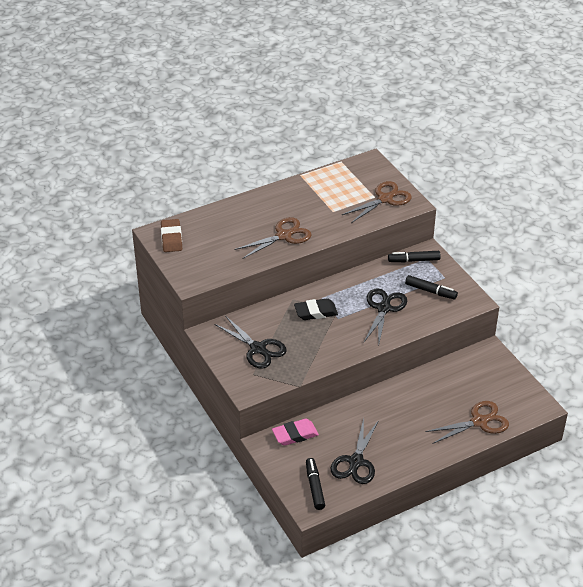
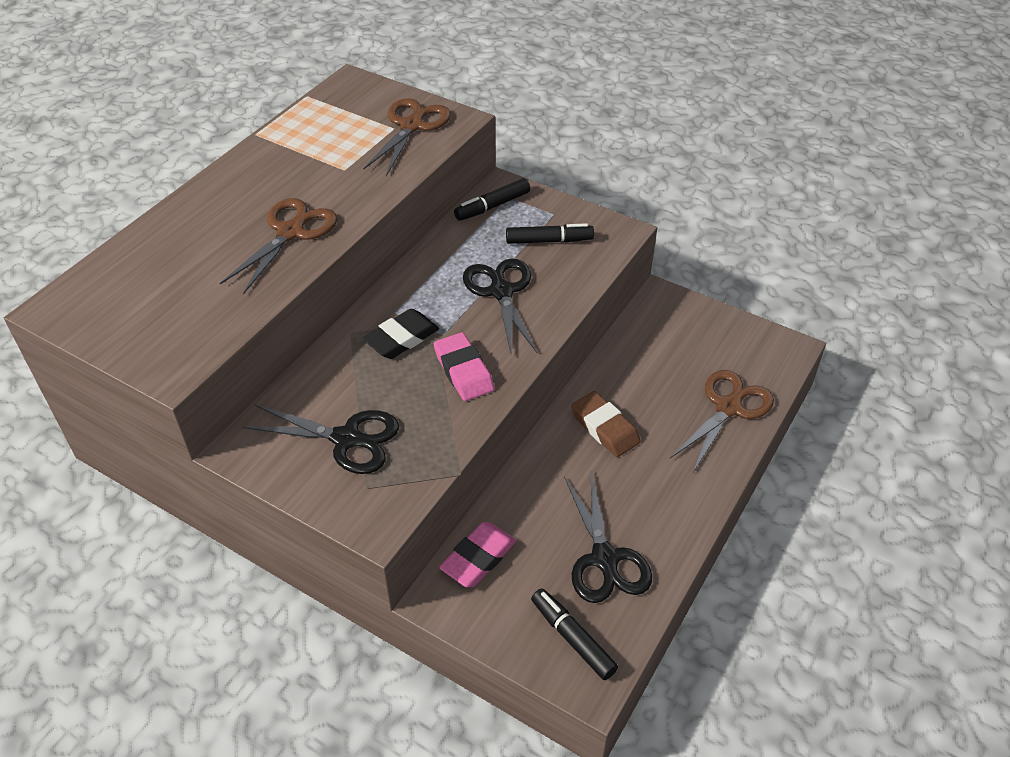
camera: 30 degrees left, 5 degrees up
(171, 238) = (91, 306): brown eraser -> brown eraser (605, 428)
(335, 340) = (463, 371): none -> pink eraser

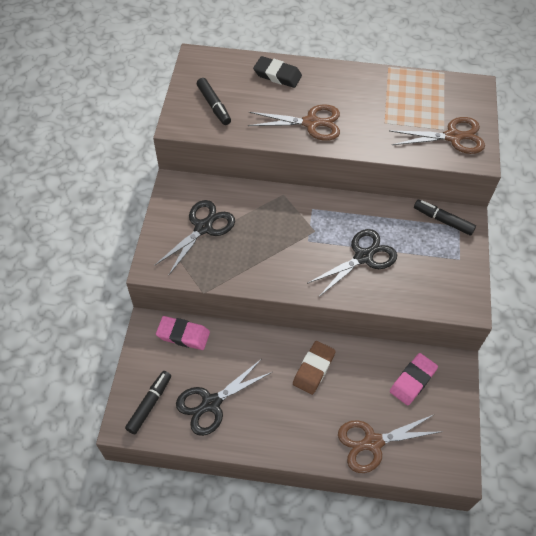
camera: 65 degrees right, 10 degrees up
(346, 439) = (203, 228): black scissors -> black scissors turned 135 degrees counterclockwise
(401, 338) = (292, 221): black eraser -> black eraser (277, 75)
(463, 371) = (283, 263): pink eraser -> pink eraser (412, 380)
(549, 241) = (430, 266): black marker -> black marker (214, 105)
(728, 407) = (373, 442): brown scissors -> brown scissors turned 150 degrees clockwise

